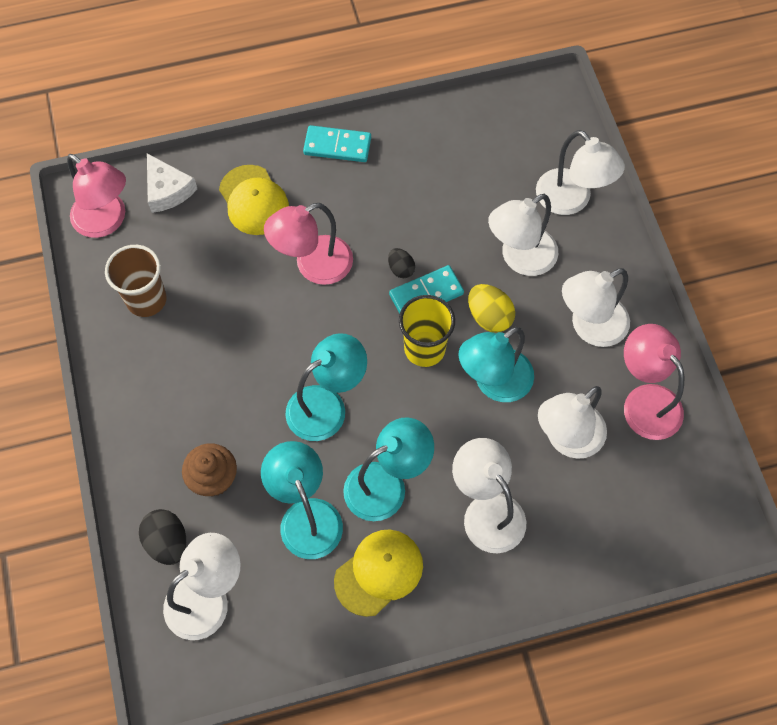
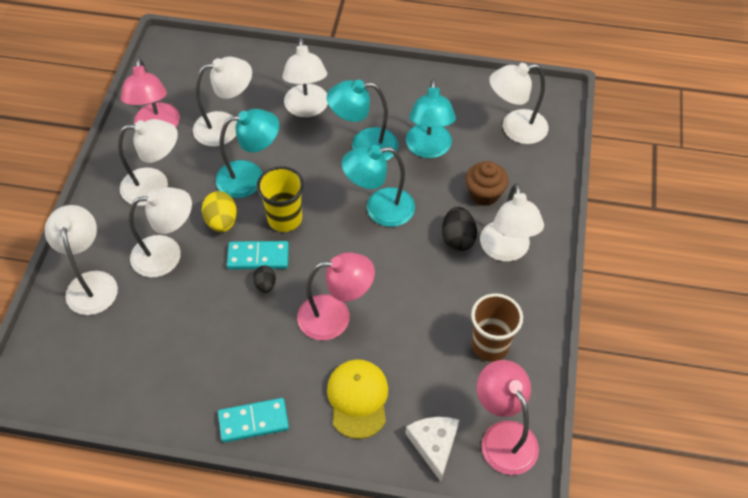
camera: 155 degrees left, 10 degrees down
(163, 413) = (506, 250): none -> white lamp
(167, 542) = (532, 168): black egg -> black egg (457, 239)
(337, 146) = (253, 421): turquoise domino -> turquoise domino turned 45 degrees counterclockwise
(379, 572) = (396, 103): yellow cap -> none

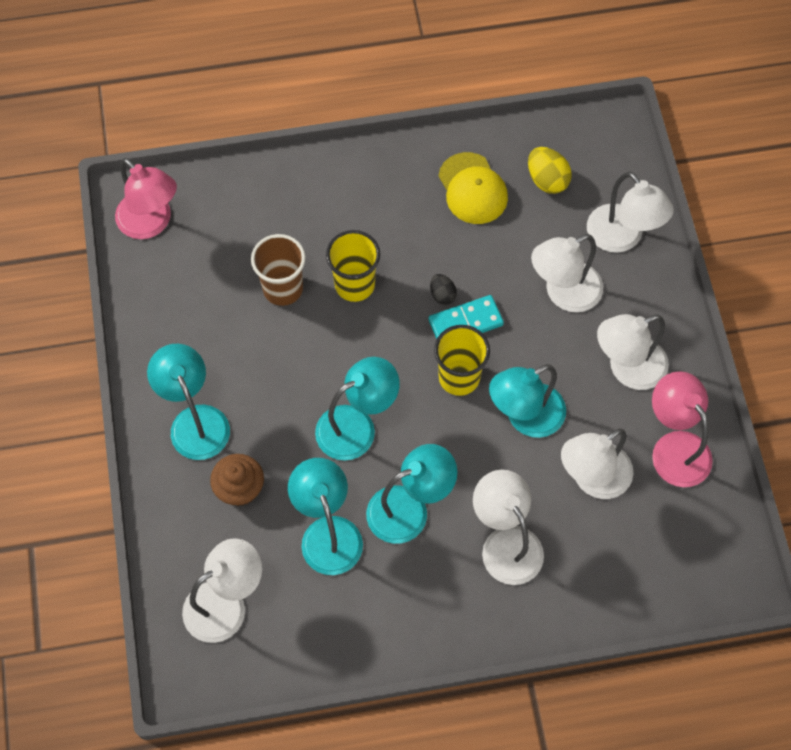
camera: 160 degrees right, 10 degrees up
(222, 222) = (527, 350): yellow egg -> yellow egg (547, 180)
(253, 421) = (389, 163): turquoise domino -> none
(335, 316) = (354, 284): pink lamp -> yellow cup
(358, 399) = (300, 213): yellow cap -> yellow cap (472, 189)
(434, 445) = (214, 196): white cheese -> none
(457, 239) = (254, 417): black egg -> none
(490, 345) = (186, 306): brown cup -> brown cup (283, 288)
(506, 250) = (195, 421): white lamp -> turquoise lamp

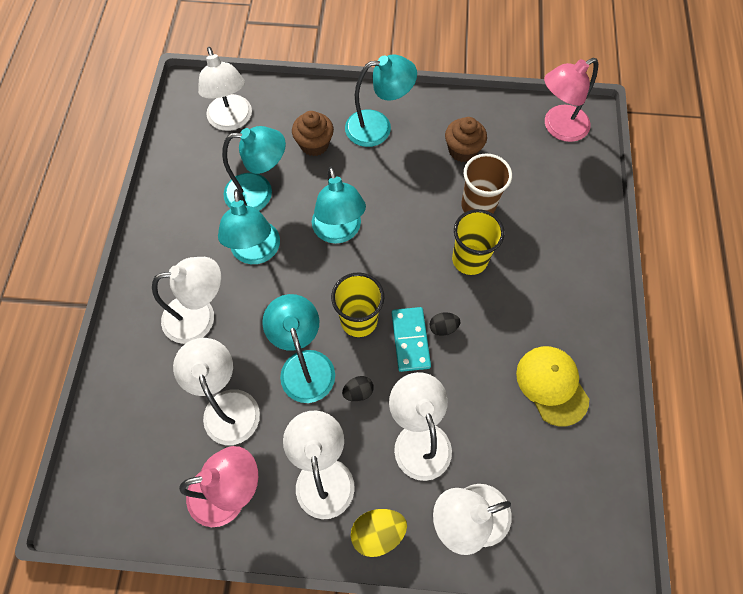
camera: 105 degrees right, 0 degrees up
(209, 319) = (462, 150): none -> brown cupcake
(472, 189) = (552, 385): yellow cap -> yellow cap turned 75 degrees clockwise
(536, 358) = (358, 392): none -> black egg
(547, 180) = (551, 462): yellow egg -> yellow egg (378, 532)

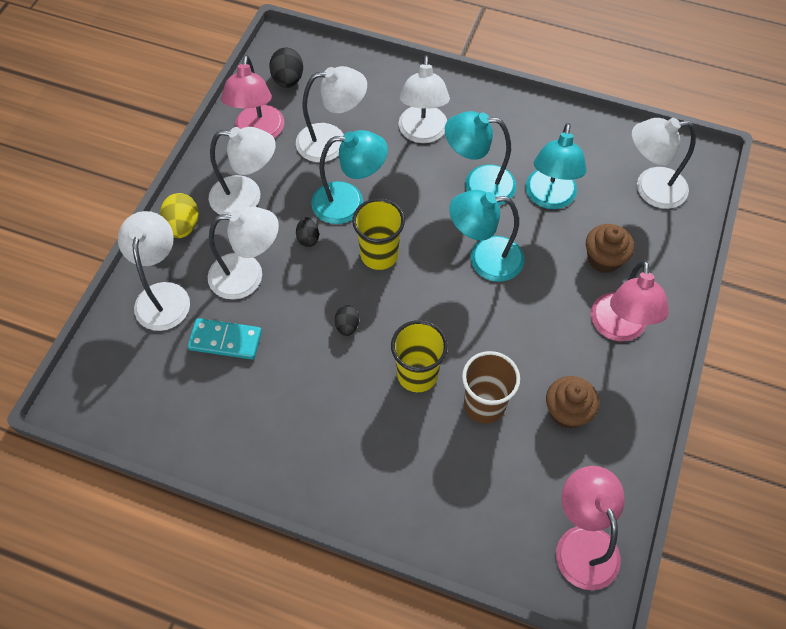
camera: 105 degrees right, 5 degrees down
(142, 484) = (288, 80): none -> black egg
(378, 127) = (618, 328): turquoise lamp -> pink lamp
(410, 340) = (344, 293): turquoise domino -> turquoise domino (225, 340)
(552, 385) = (252, 408): yellow cap -> none

